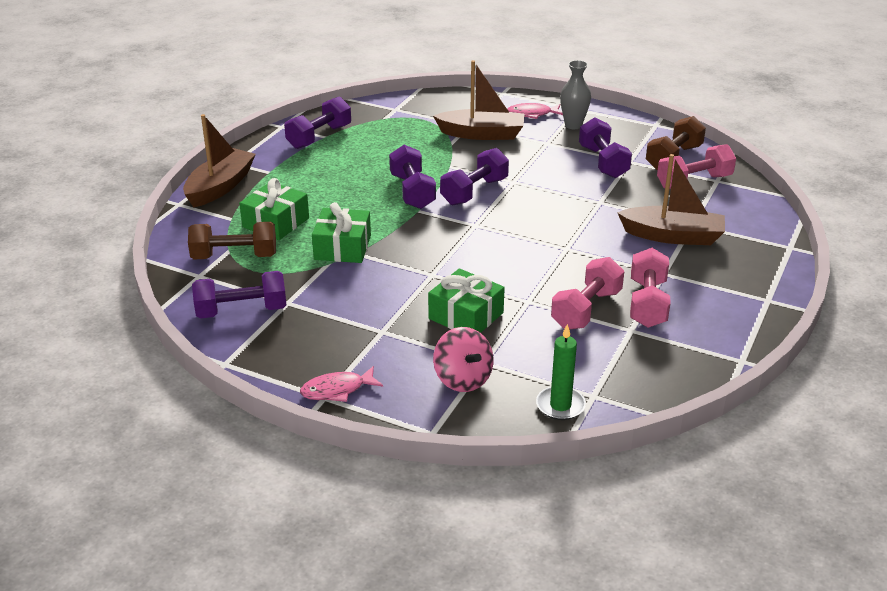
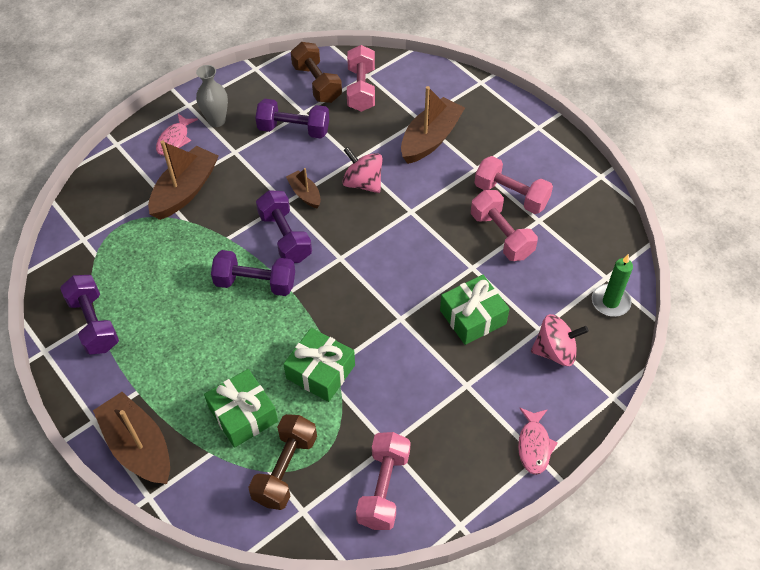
camera: 65 degrees left, 20 degrees up
(241, 311) = (383, 488): purple dumbbell -> pink dumbbell
(532, 188) = (305, 194): none -> brown boat
(575, 213) = (363, 183): none -> pink spinning top

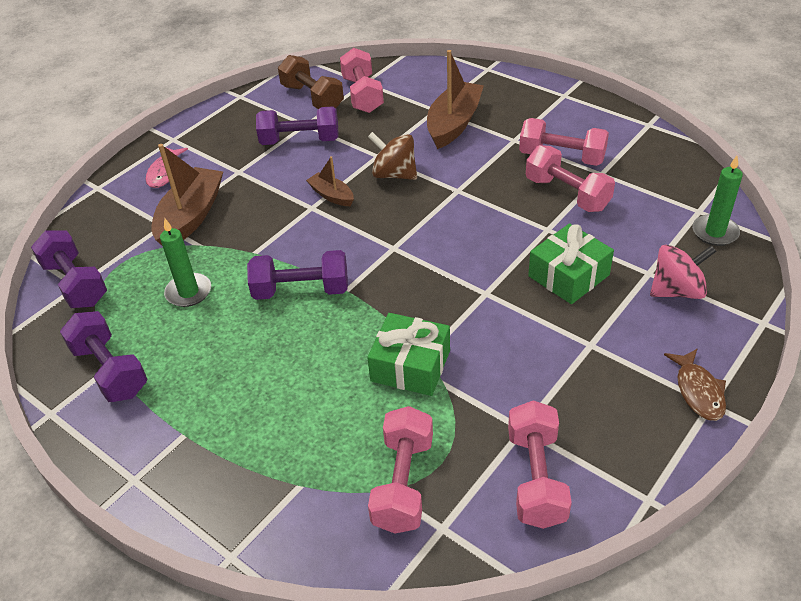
camera: 10 degrees left, 10 degrees down
(138, 447) = (201, 498): brown boat -> none
(168, 265) = (188, 292): none -> green candle
(216, 121) = (210, 148): grey vase -> none
(243, 414) = (329, 432): green gift -> none
(285, 237) = (322, 239): purple dumbbell -> purple dumbbell (75, 283)
(285, 469) = (403, 483): brown dumbbell -> pink dumbbell
(363, 183) = (394, 174): pink spinning top -> brown spinning top
(534, 445) = (698, 391): pink fish -> brown fish

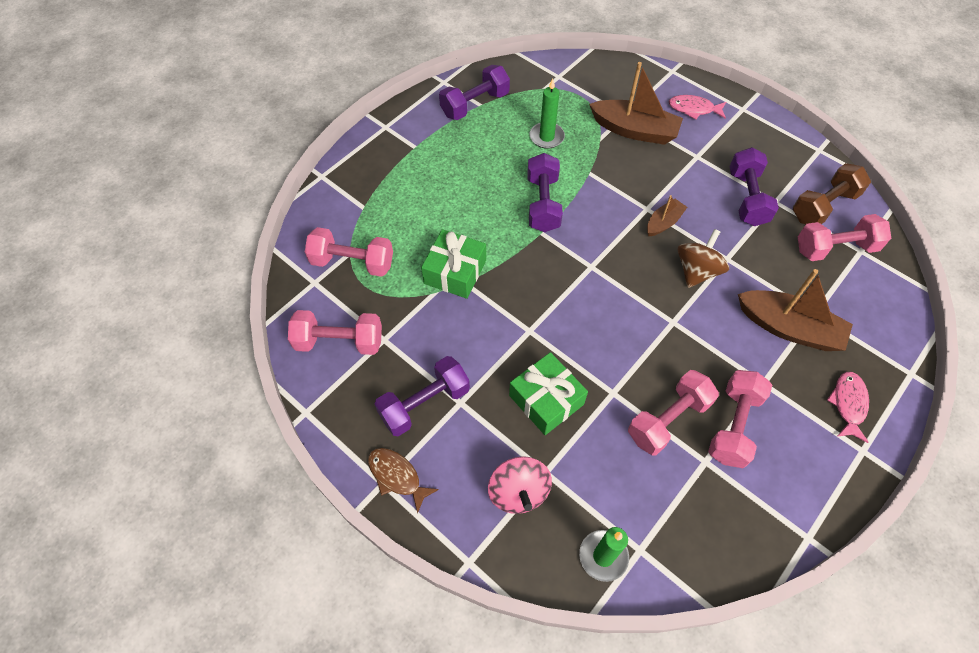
camera: 90 degrees right, 15 degrees up
(75, 283) = (560, 75): purple dumbbell -> purple dumbbell (424, 404)
(523, 99) = (848, 404): none -> pink fish
(698, 391) = (397, 476): brown fish -> brown fish turned 45 degrees clockwise

